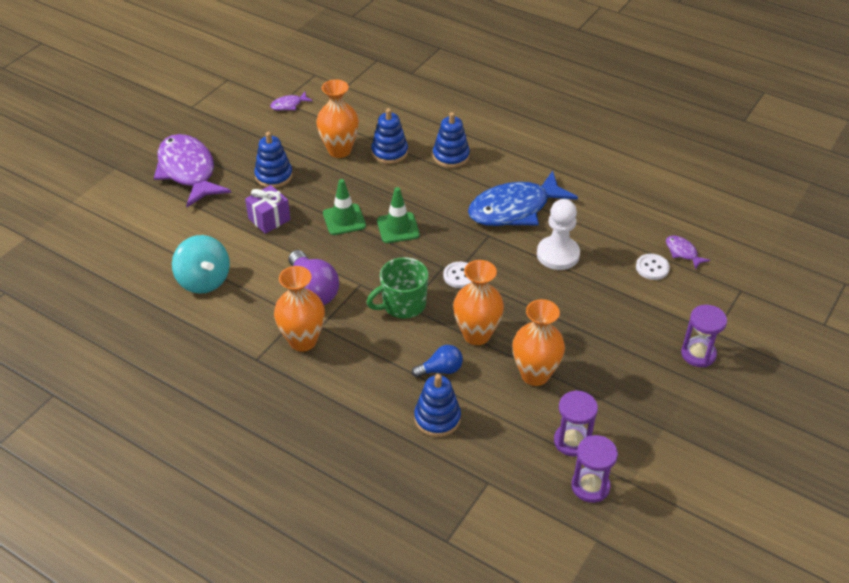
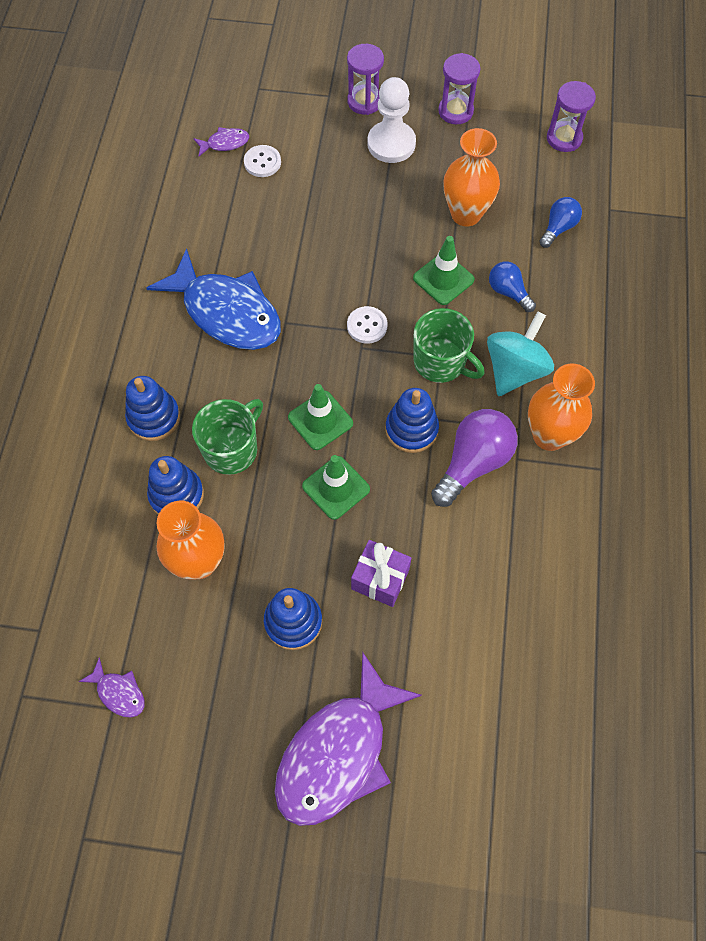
camera: 115 degrees left, 20 degrees up
(204, 280) = (526, 596): turquoise spinning top -> turquoise spinning top (515, 370)
(405, 183) = (232, 449): none -> green mug
(437, 418) = (568, 272): blue stacking toy -> blue stacking toy (411, 429)
(476, 335) = (443, 279): orange vase -> green traffic cone
(487, 433) = (558, 228): none -> blue light bulb
(558, 254) = (284, 247): white pawn -> white pawn (391, 144)
(572, 441) = (525, 164): purple hourglass -> purple hourglass (455, 111)
(682, 252) = (225, 143): purple fish -> purple fish turned 135 degrees counterclockwise

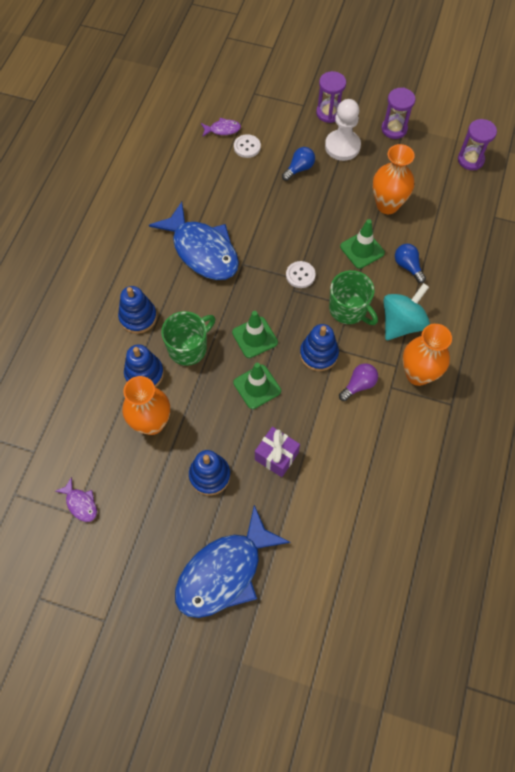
camera: 10 degrees right, 0 degrees up
(338, 752) = (224, 572): purple fish -> blue fish
(473, 463) = (358, 385): purple light bulb -> purple light bulb, size x0.58
(558, 228) = (453, 225): blue light bulb -> blue light bulb (299, 169)

